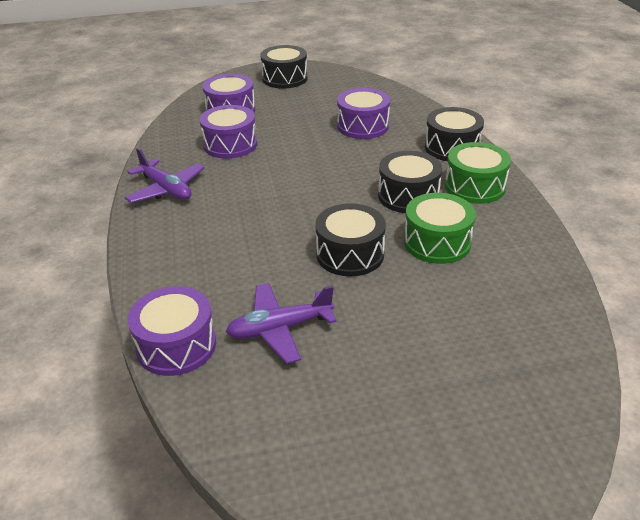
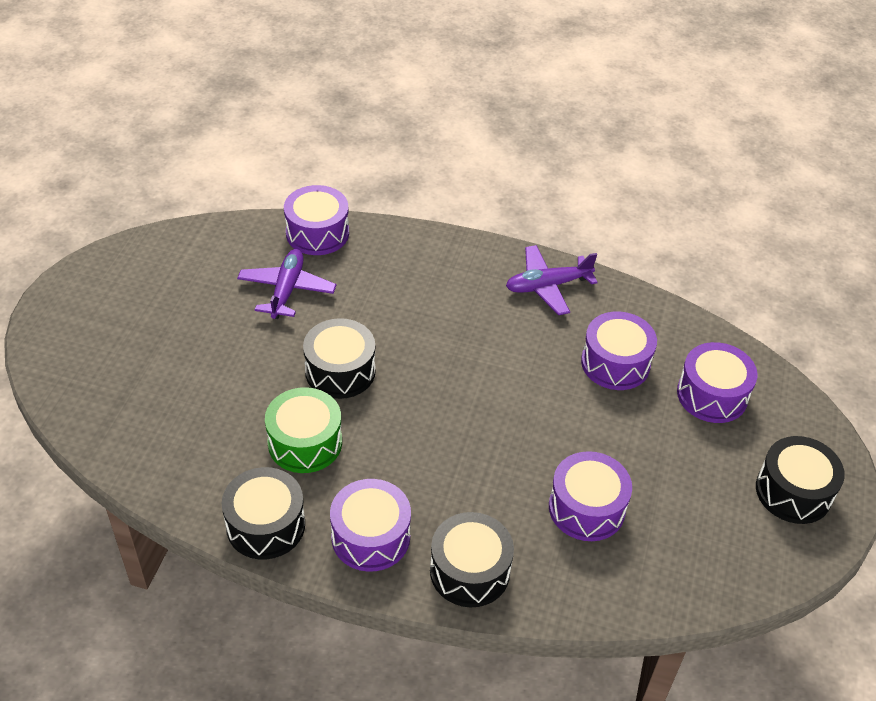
camera: 115 degrees right, 10 degrees up
(408, 196) = (398, 465): black drum -> black drum (265, 525)
(474, 187) = (370, 536): green drum -> purple drum

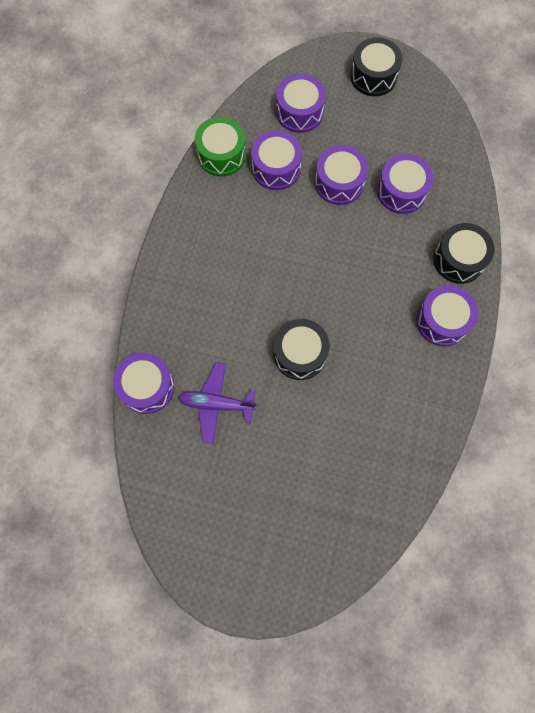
camera: 90 degrees left, 25 degrees up
(265, 525) = (443, 390): black drum -> none
(305, 442) = (370, 372): green drum -> green drum (221, 155)
(547, 286) = (201, 210): purple plane -> none
(596, 432) = (339, 183): none -> purple drum

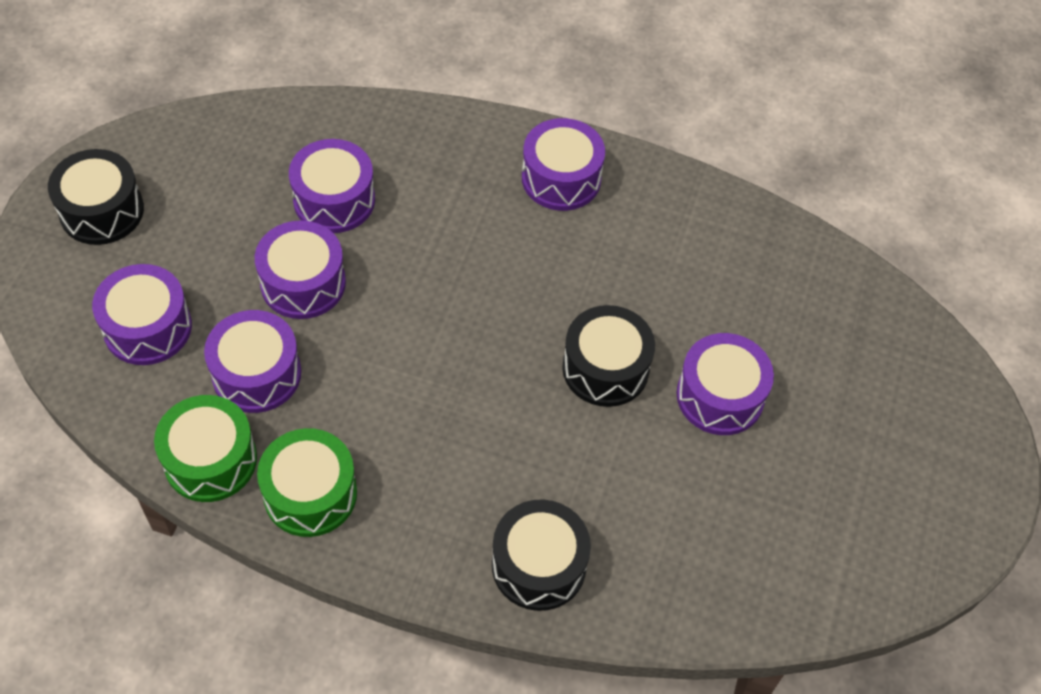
camera: 90 degrees left, 15 degrees down
(147, 387) = (657, 606): purple drum -> purple drum (720, 396)
(205, 204) = (310, 493): none -> green drum
(216, 404) = (688, 496): purple plane -> none
(458, 260) = (463, 145): black drum -> black drum (538, 565)

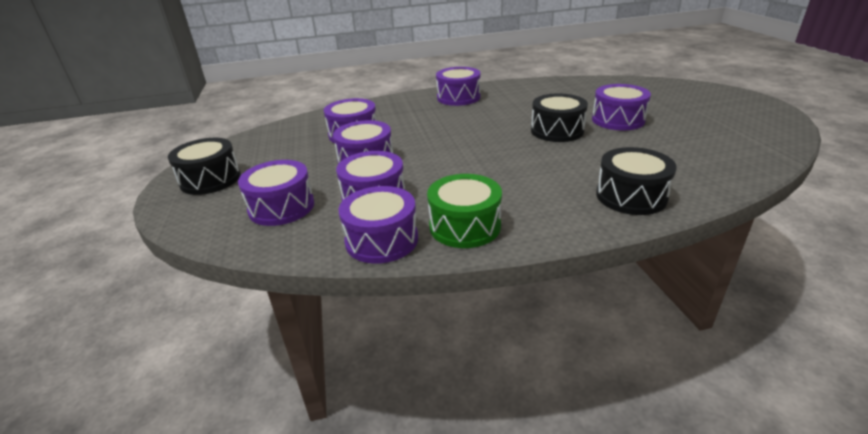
camera: 25 degrees left, 25 degrees down
(210, 460) = (381, 240): green drum -> purple drum

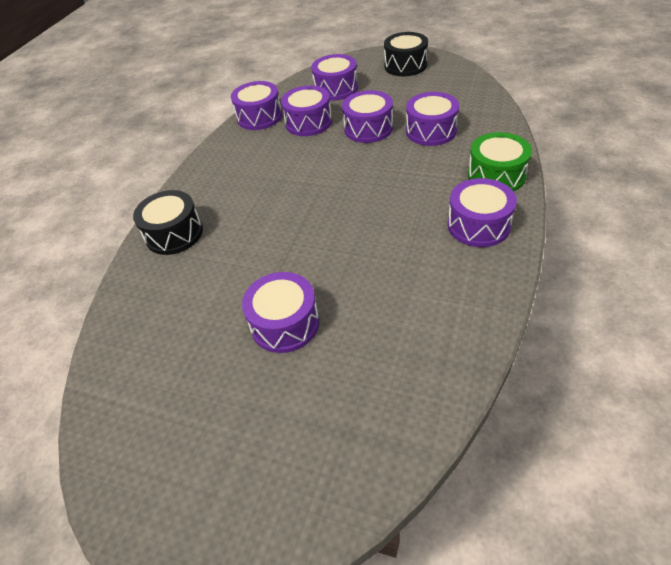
camera: 125 degrees right, 15 degrees up
(465, 226) = (236, 148): green drum -> green drum (496, 176)
(557, 131) = (310, 257): black drum -> none

